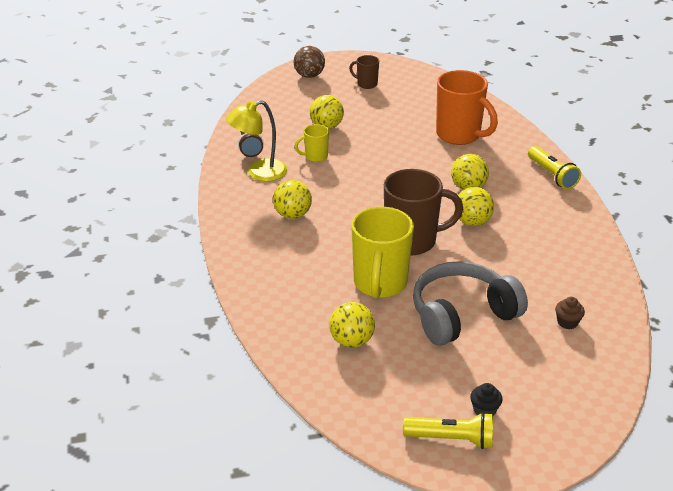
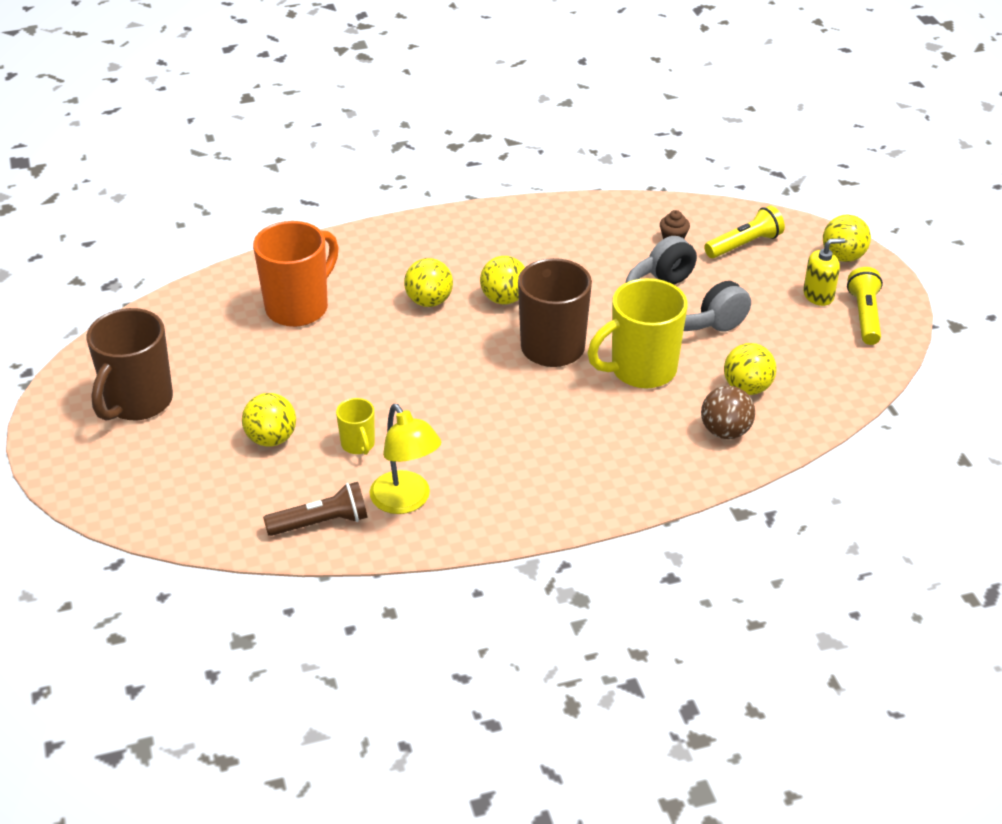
camera: 95 degrees left, 5 degrees up
(292, 215) = (510, 456): yellow ball -> yellow ball (843, 257)
(309, 75) = (99, 471): brown ball -> brown ball (725, 431)
(366, 84) = (138, 403): brown mug -> brown mug, size x2.03
(380, 284) = (641, 370): yellow mug -> yellow mug turned 150 degrees clockwise
(484, 410) = (818, 295): black cupcake -> yellow soap dispenser
(552, 175) = (395, 235): yellow flashlight -> yellow flashlight (744, 244)

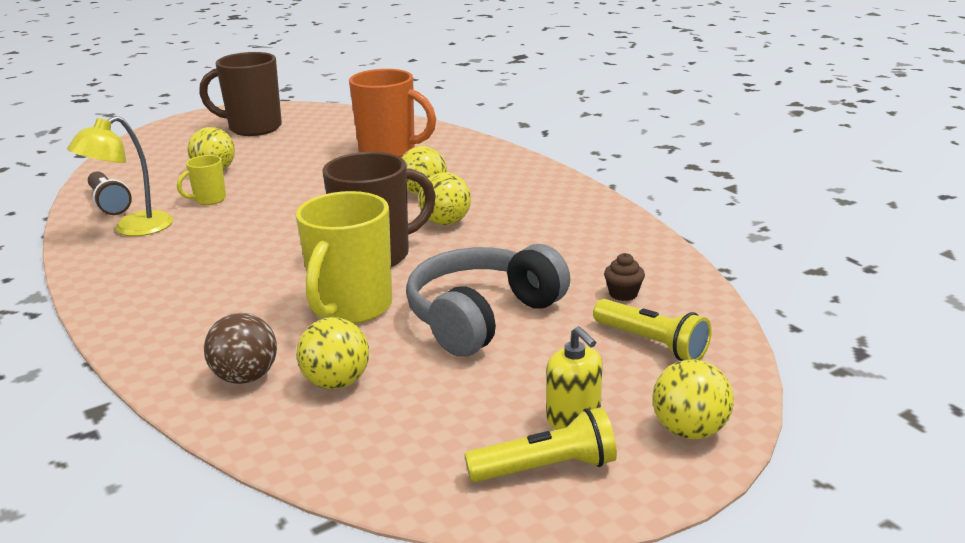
camera: 75 degrees right, 15 degrees down
(641, 370) = (351, 308): yellow mug -> yellow mug turned 120 degrees counterclockwise

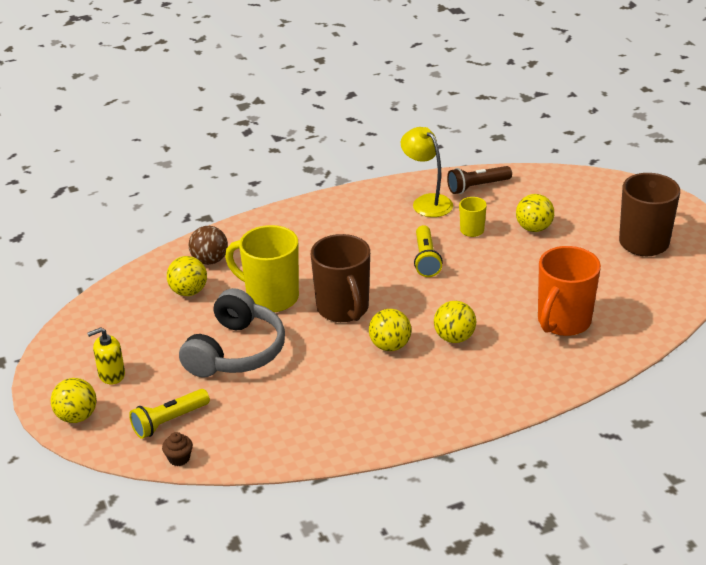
camera: 100 degrees right, 10 degrees up
(482, 317) = (235, 351): grey headphones -> grey headphones turned 60 degrees clockwise
(546, 468) = (76, 359): yellow flashlight -> yellow flashlight (426, 259)
(623, 294) = (238, 421): brown cupcake -> brown cupcake (179, 458)

